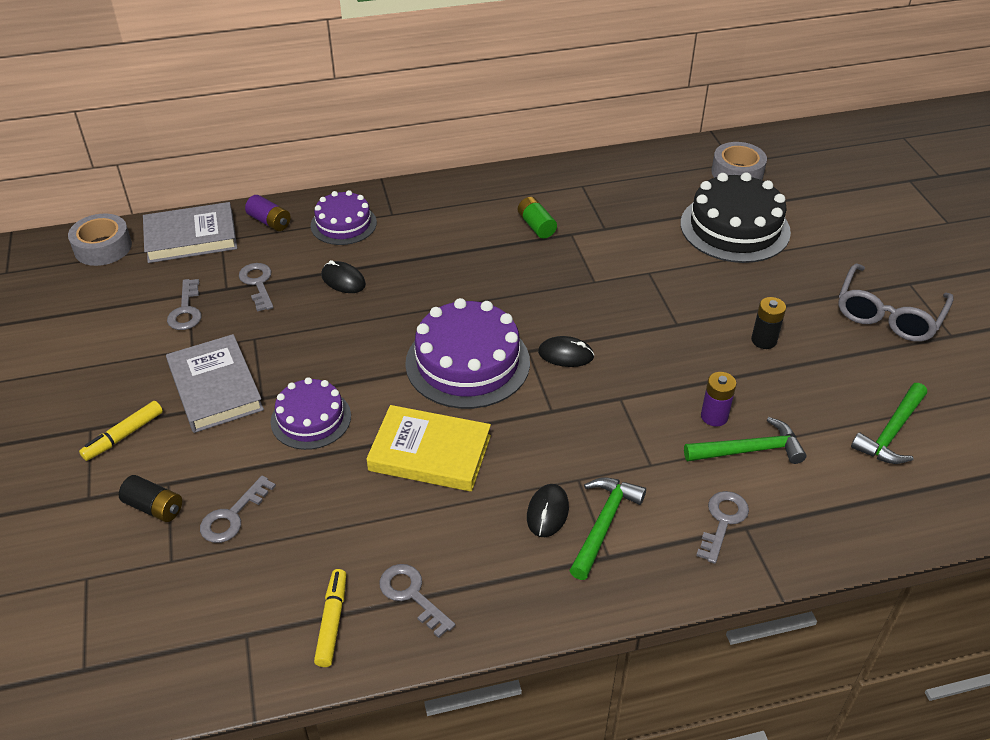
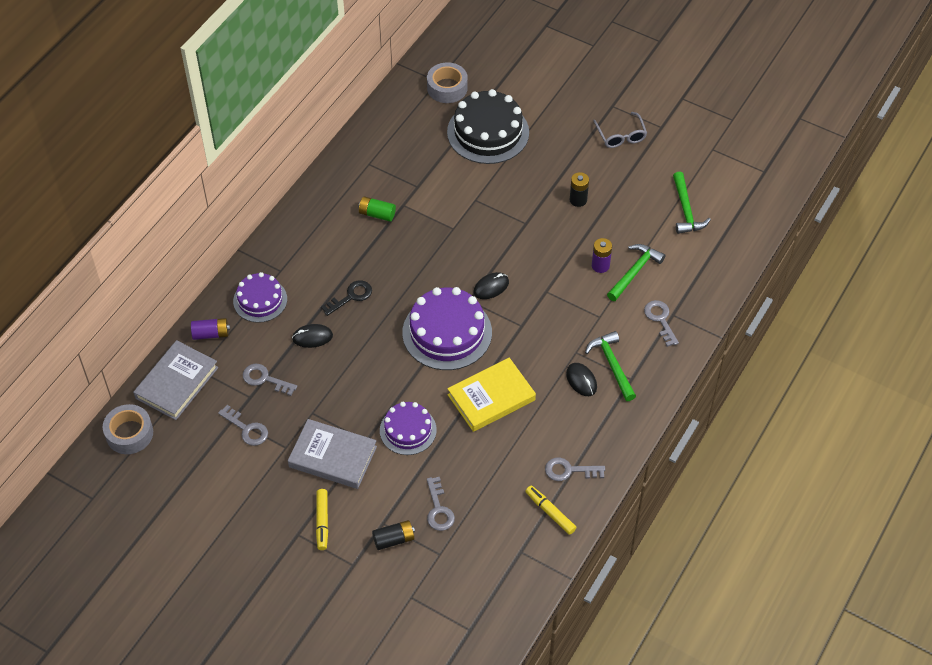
camera: 45 degrees left, 10 degrees up
(422, 272) = (351, 297): none -> black key
(888, 314) = (621, 136): grey glasses -> grey glasses, size x0.67

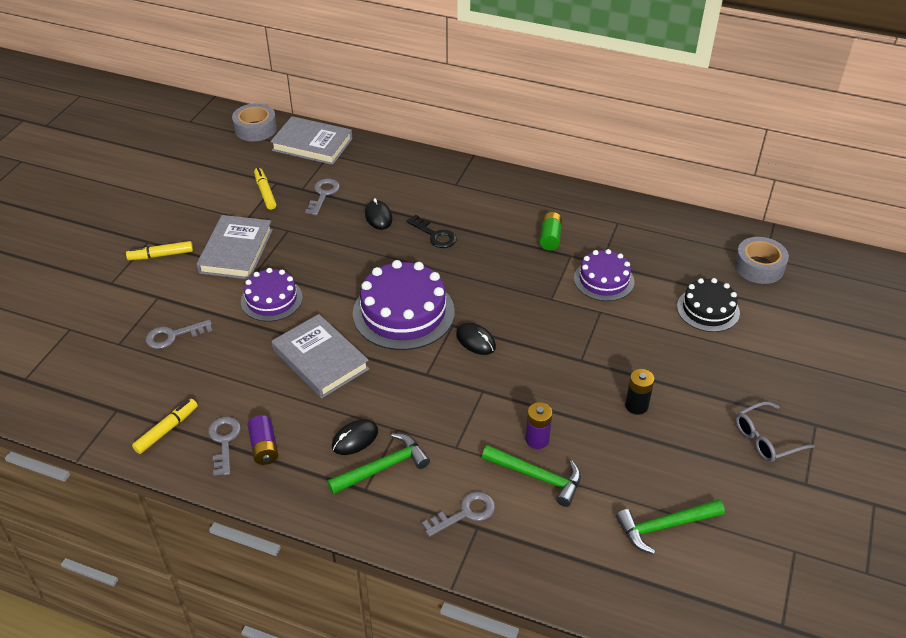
camera: 80 degrees right, 10 degrees down
(211, 334) = (370, 155): purple battery -> purple battery (264, 447)
(247, 429) = (265, 192): grey key -> yellow marker
(260, 300) = (416, 177): purple cake -> purple cake (604, 280)
(394, 539) = (138, 307): black battery -> none
(488, 132) = (708, 309): black cake -> black cake, size x0.61
(491, 397) = (320, 360): yellow book -> grey book

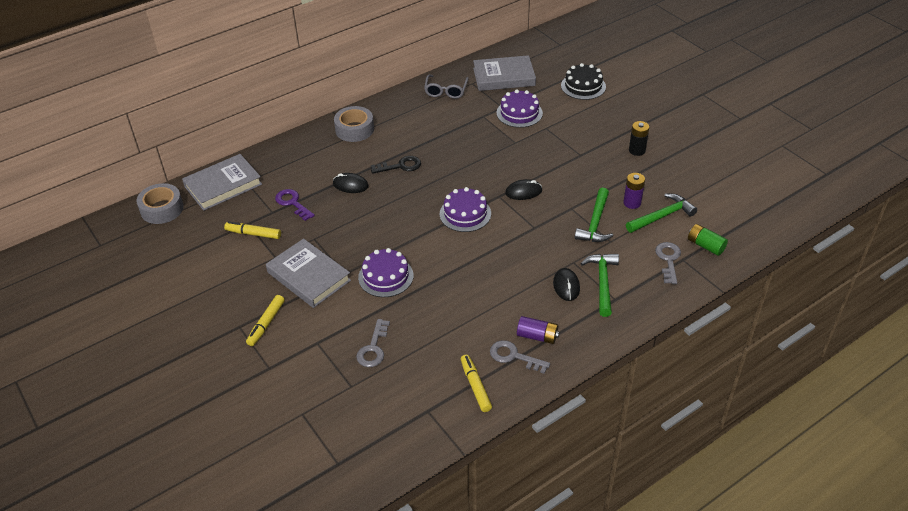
camera: 55 degrees left, 0 degrees up
(320, 360) = (475, 274): grey book -> grey book (504, 77)
(323, 194) = (293, 203): grey key -> purple key
(403, 312) = (465, 214): purple cake -> purple cake, size x0.61
(550, 238) = (457, 117): green battery -> green battery (705, 246)
(665, 526) = (735, 183): green hammer -> green hammer (595, 223)
(759, 267) = (565, 50): grey tape -> grey tape (354, 129)
(766, 439) = (700, 116): grey glasses -> grey glasses (446, 91)

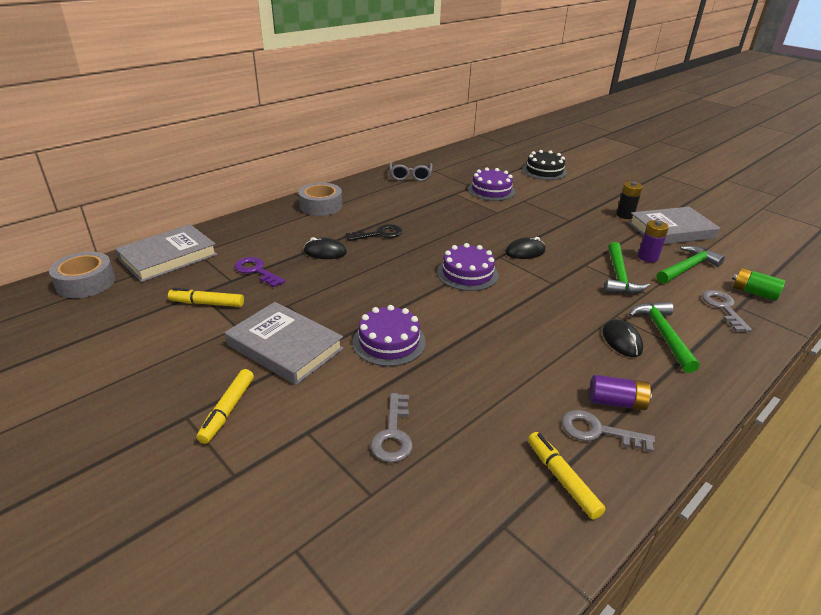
camera: 10 degrees left, 10 degrees down
(504, 77) = (464, 166): grey book -> grey book (671, 230)

